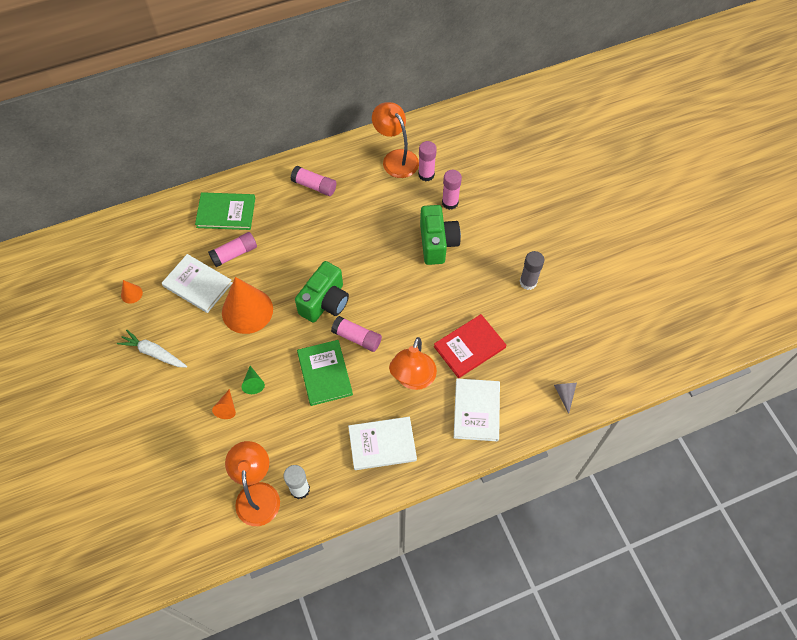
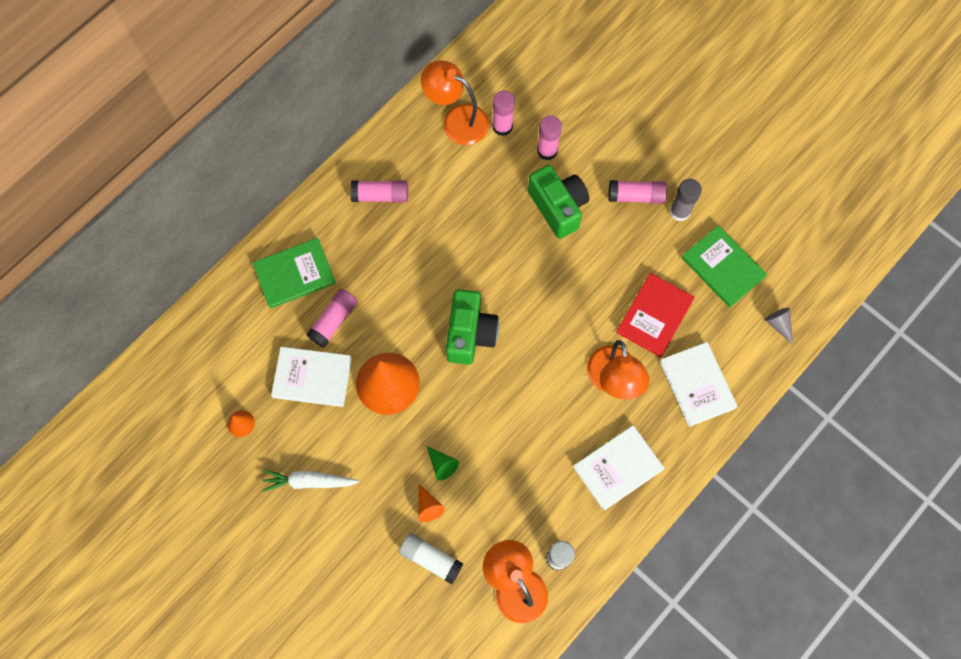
camera: 25 degrees left, 10 degrees up
(207, 446) = (431, 559): none -> white glue stick
(324, 373) = (514, 417): green book -> green book (722, 267)
(357, 338) = (528, 360): pink glue stick -> pink glue stick (636, 196)

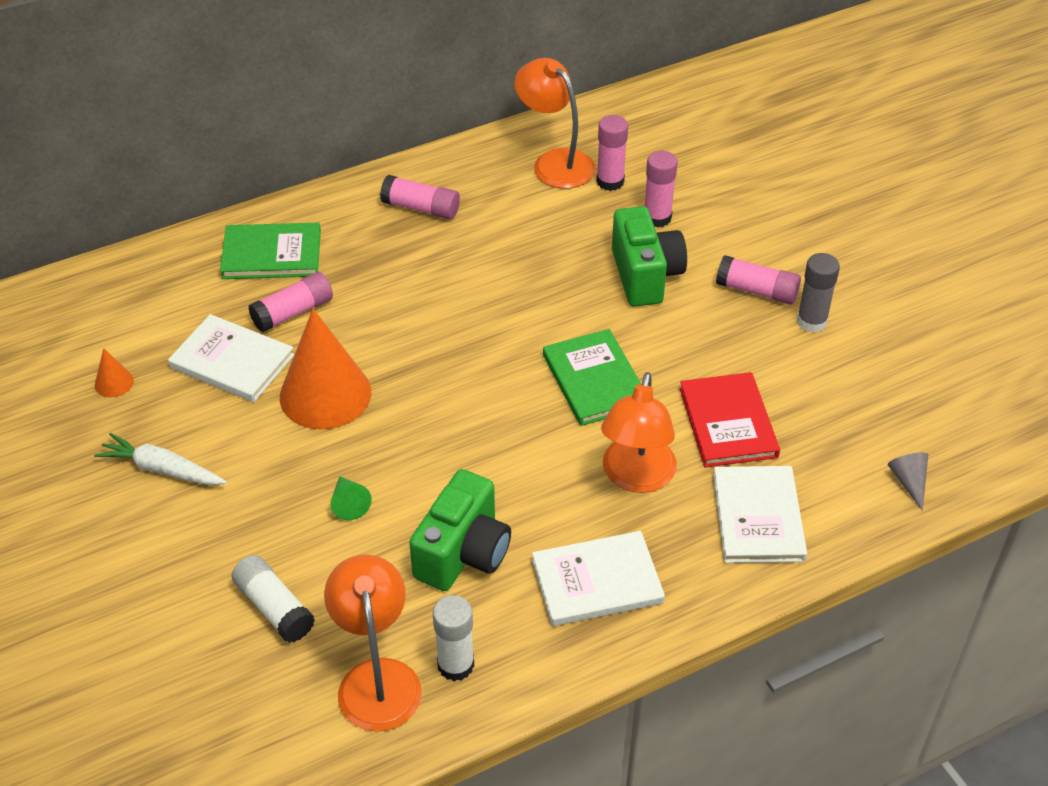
camera: 20 degrees right, 25 degrees down
(428, 506) = (304, 545): orange cone -> none
(470, 334) = (462, 373): green camera -> green camera (463, 553)
(654, 316) = (728, 423): red book -> red book turned 60 degrees counterclockwise
(722, 267) = (849, 396): green book -> green book (594, 380)

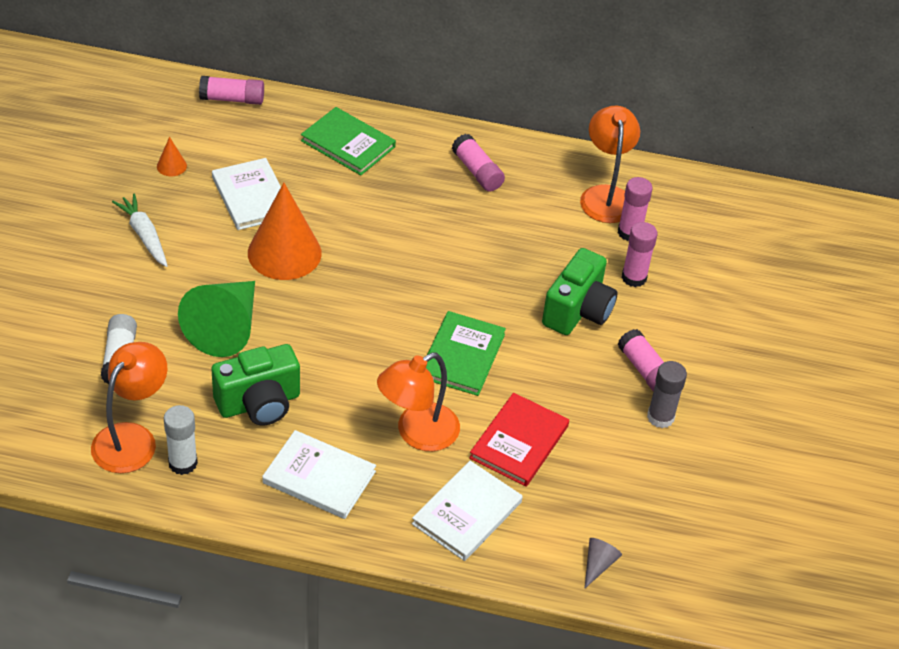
camera: 35 degrees right, 0 degrees up
(293, 312) = (321, 189): pink glue stick -> pink glue stick (232, 99)
(349, 503) = (226, 328): green cone -> green cone, size x2.37

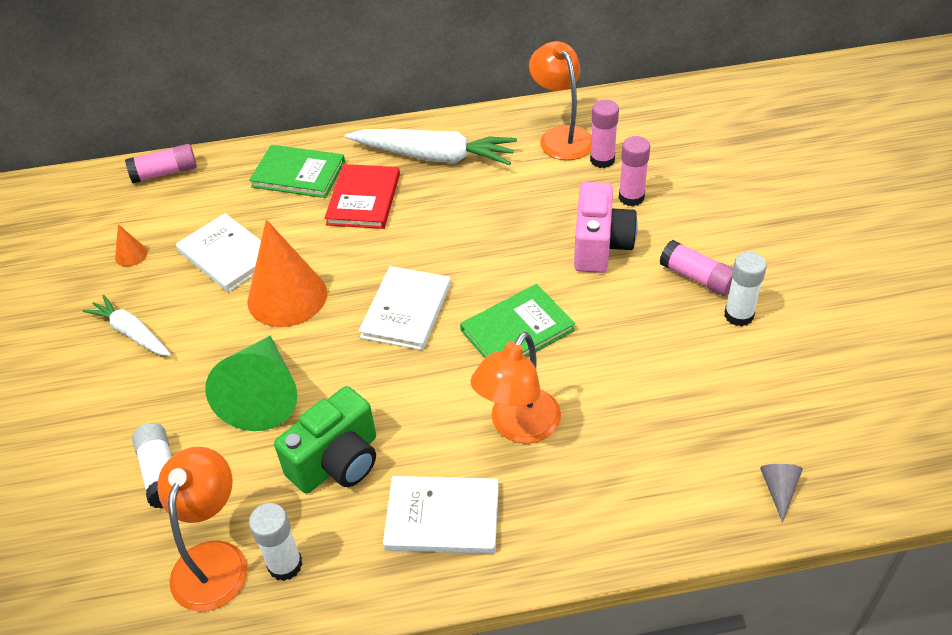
camera: 15 degrees left, 0 degrees up
(462, 356) = (517, 330): green book -> green book turned 60 degrees clockwise
(467, 513) = (617, 491): white book -> white book (406, 310)
(477, 171) = (433, 156): pink glue stick -> white carrot
(519, 442) = (623, 394): red book -> red book (364, 199)
(578, 311) = (600, 246): green camera -> pink camera
(660, 417) = (738, 315): grey glue stick -> white glue stick

